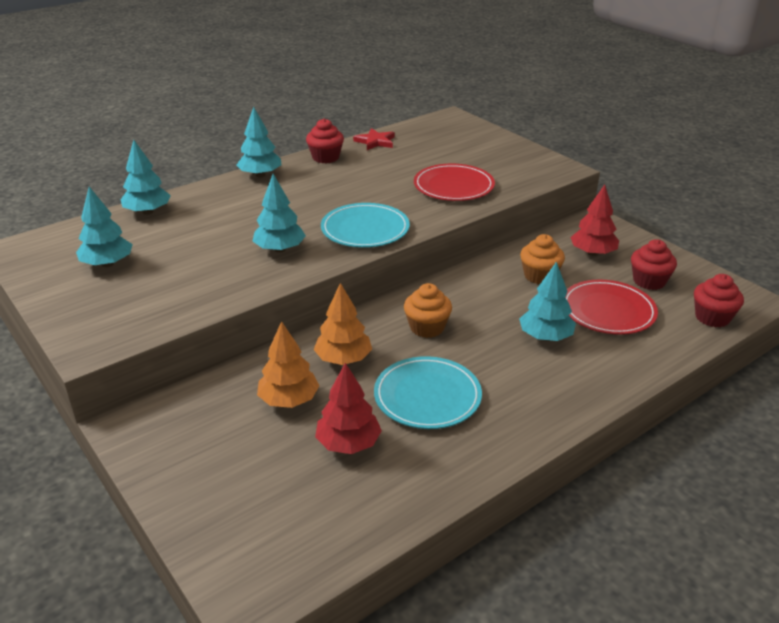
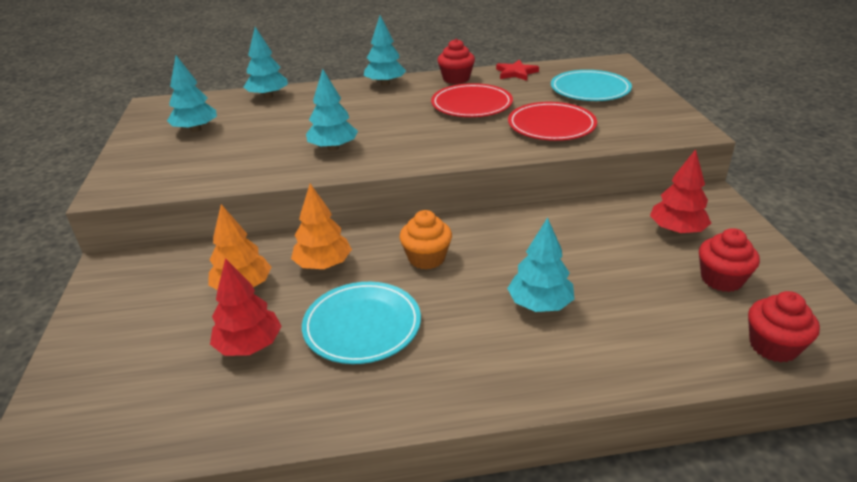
camera: 30 degrees right, 0 degrees up
(365, 229) = (424, 147): turquoise plate -> turquoise plate (590, 90)
(539, 276) = (592, 239): orange cupcake -> none
(608, 311) = (639, 298): red plate -> red plate (471, 105)

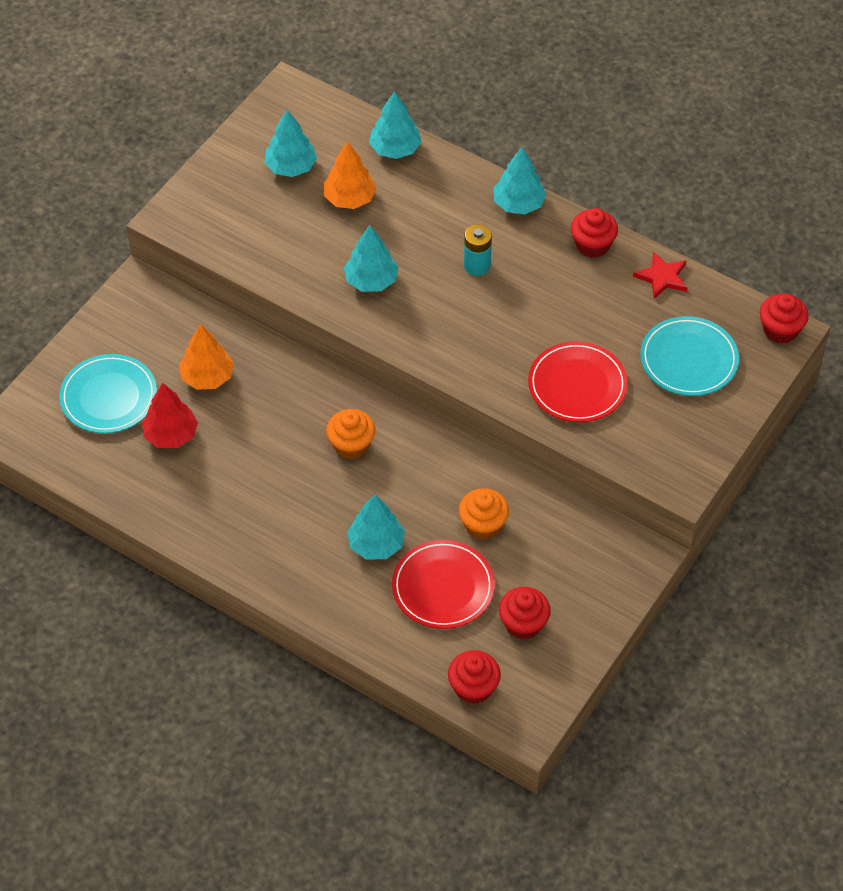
camera: 40 degrees right, 20 degrees up
(323, 265) = (277, 396): orange tree -> orange tree (349, 199)
(362, 326) = (249, 472): turquoise plate -> turquoise plate (109, 397)
(399, 112) = (477, 265): none -> turquoise battery
(471, 105) = (552, 301): red plate -> red plate (443, 587)
(593, 244) = (483, 525): none -> orange cupcake
(610, 62) = (780, 330): none -> red cupcake
(676, 230) = (562, 563): red tree -> none

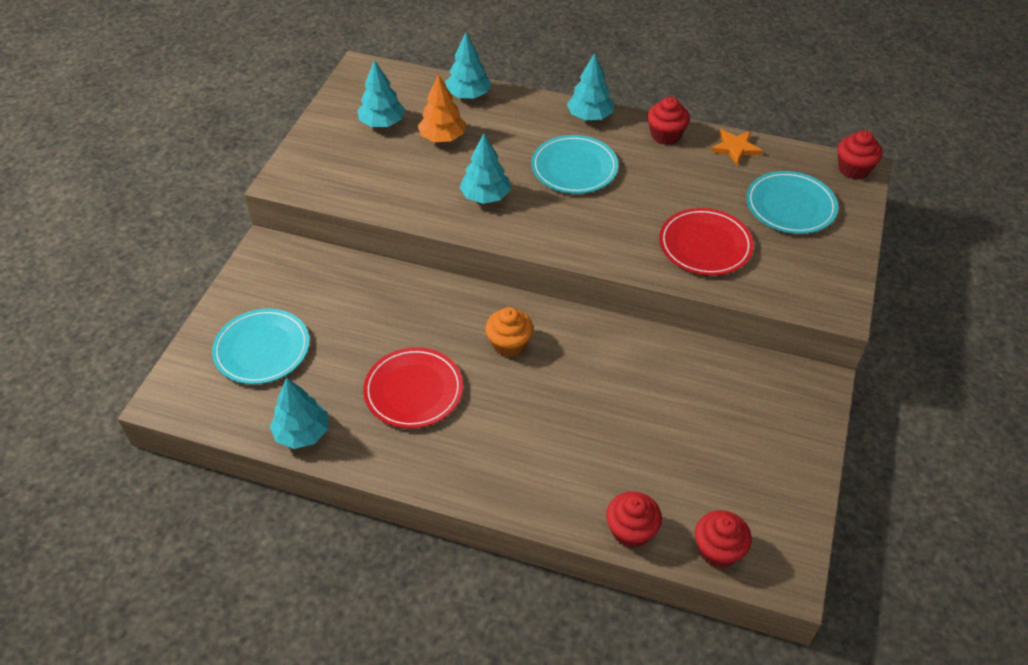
camera: 15 degrees left, 5 degrees down
(171, 435) = (333, 371): red tree -> none
(207, 377) = (353, 312): orange tree -> none
(376, 544) = (566, 430): turquoise tree -> turquoise tree (302, 433)
(443, 587) = (646, 456): red plate -> red plate (413, 390)
(477, 265) = (574, 168): turquoise battery -> turquoise plate
(483, 525) = (660, 389): orange cupcake -> none
(523, 624) = (738, 474): red cupcake -> red cupcake (631, 531)
(662, 277) = (735, 148): red star -> orange star

